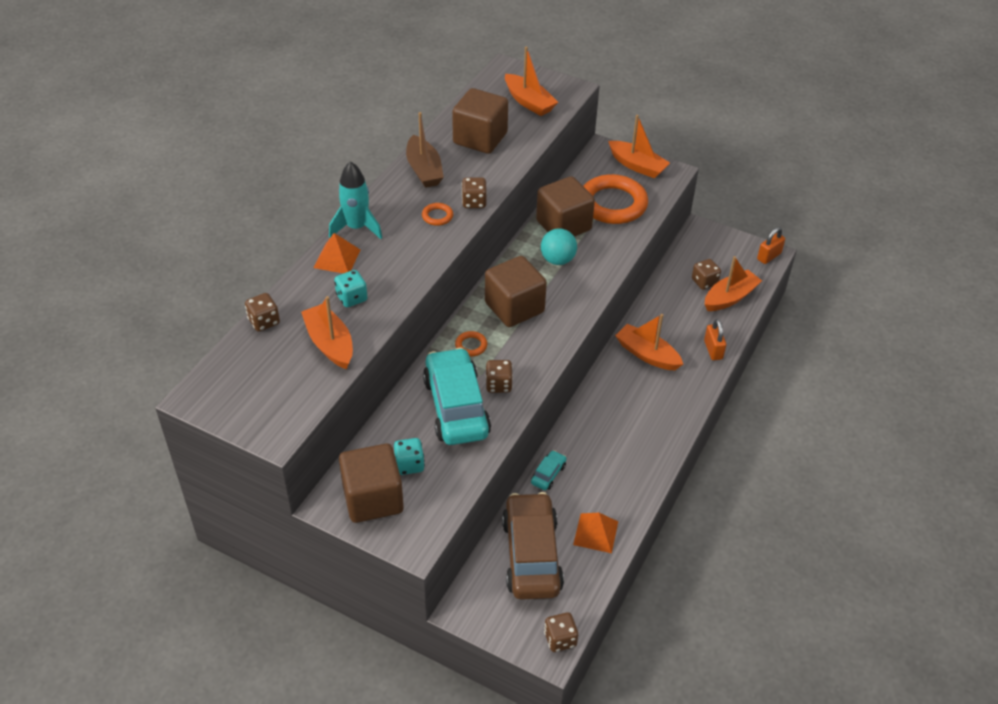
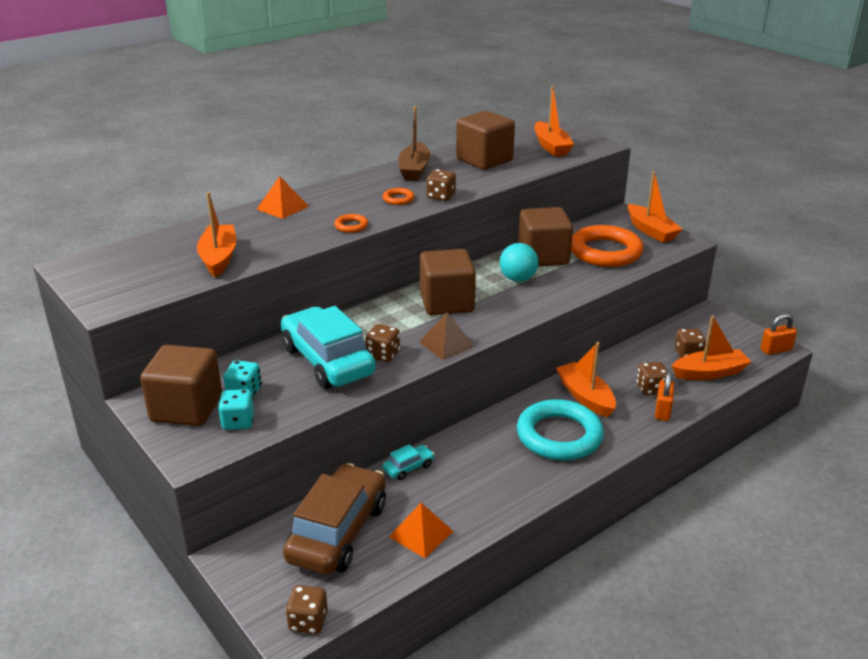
camera: 25 degrees right, 15 degrees down
(264, 321) = (179, 232): brown dice -> brown dice (651, 389)
(351, 298) = (269, 234): turquoise dice -> turquoise dice (238, 422)
(357, 227) = (319, 193): turquoise rocket -> none
(456, 407) = (327, 361): turquoise car -> turquoise car turned 45 degrees counterclockwise
(471, 345) = (381, 320): orange ring -> orange ring (351, 226)
(543, 355) = (446, 344): none -> brown pyramid
(647, 402) = (559, 435): none -> turquoise ring

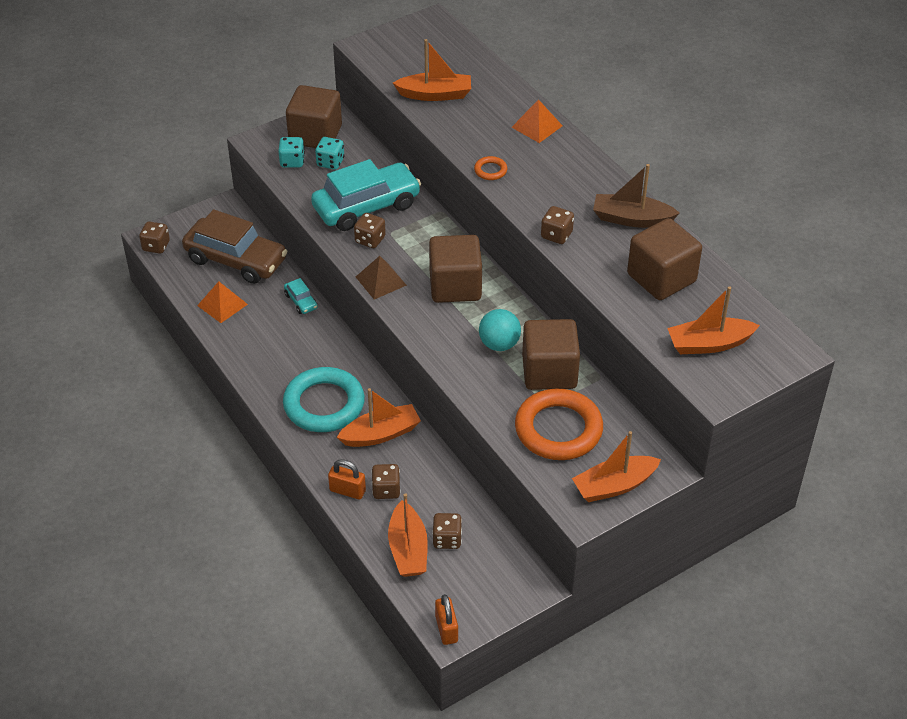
camera: 95 degrees right, 15 degrees up
(398, 199) = (552, 204): orange ring -> none

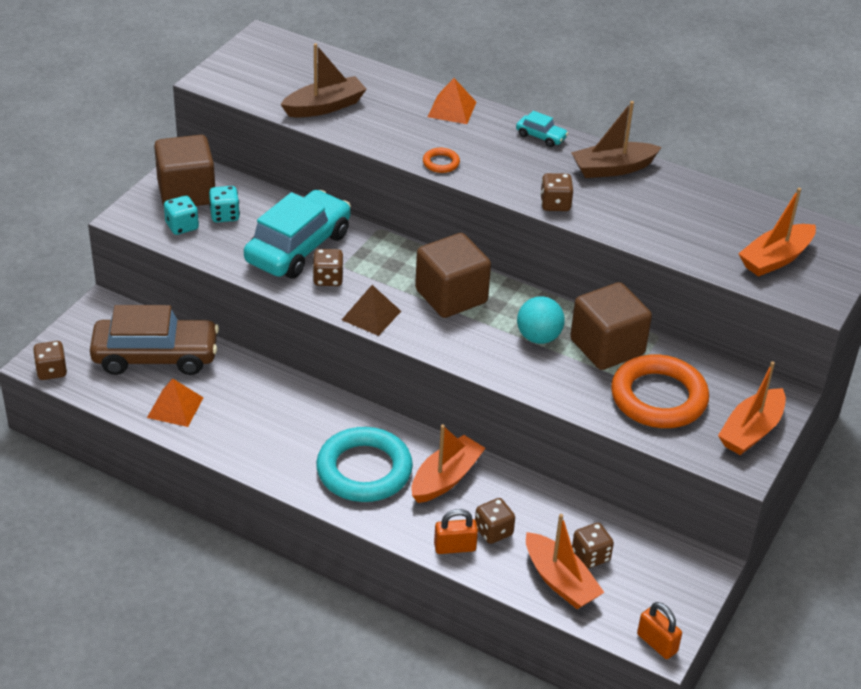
camera: 30 degrees left, 5 degrees down
(301, 301) = (260, 375): turquoise car -> turquoise car (541, 136)
(435, 94) = (324, 106): orange boat -> brown boat
(661, 278) = (684, 213): brown cube -> none

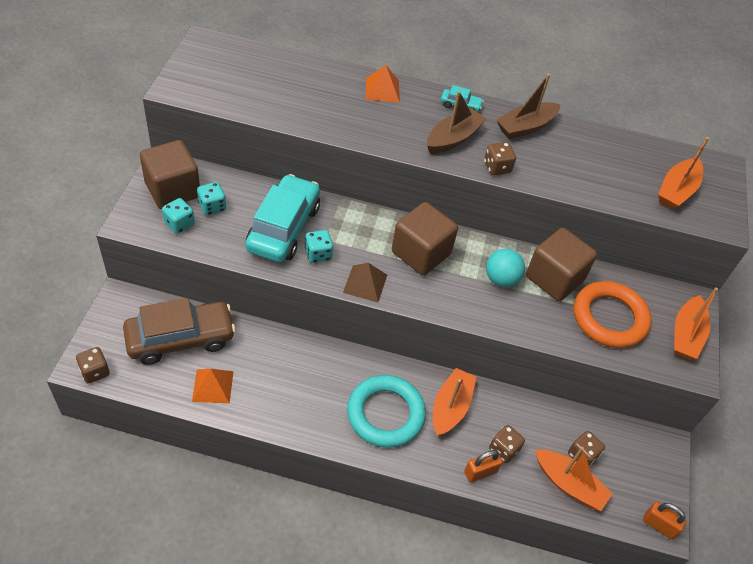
camera: 20 degrees left, 10 degrees up
(324, 106) = (279, 102): brown boat -> brown boat (453, 139)
(328, 279) = (318, 254): brown dice -> turquoise dice
(441, 163) = (393, 142): orange ring -> none

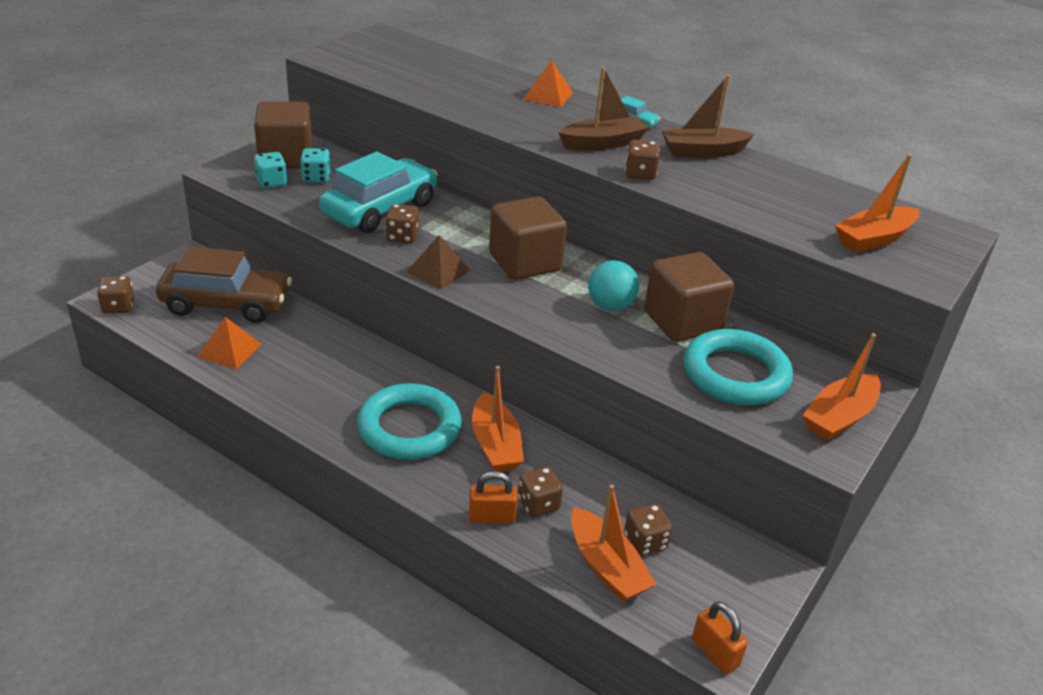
camera: 25 degrees right, 15 degrees down
(318, 254) = (402, 237): turquoise dice -> brown dice
(450, 407) = (495, 444): orange boat -> orange boat turned 120 degrees clockwise
(609, 318) = (735, 374): orange ring -> turquoise ring

